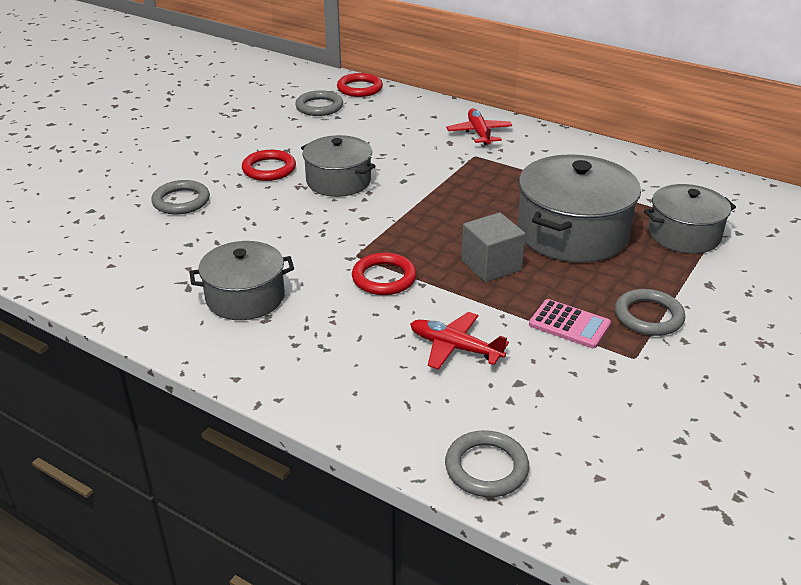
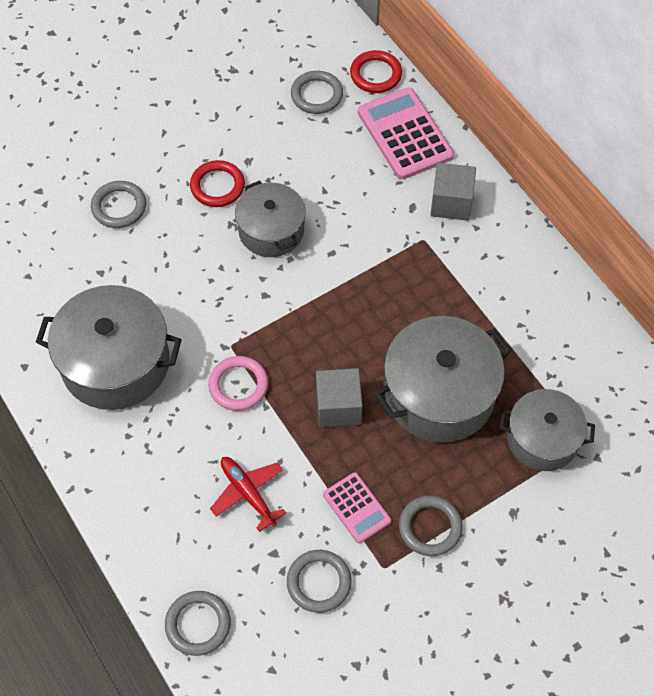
camera: 25 degrees right, 25 degrees up
(245, 297) = (115, 362): grey pot -> grey pot, size x1.56
(384, 278) = (238, 385): red ring -> pink ring
(409, 110) = (404, 134): none -> pink calculator
(479, 133) = (451, 203): red plane -> grey cube
(583, 389) = (319, 582): none -> grey ring

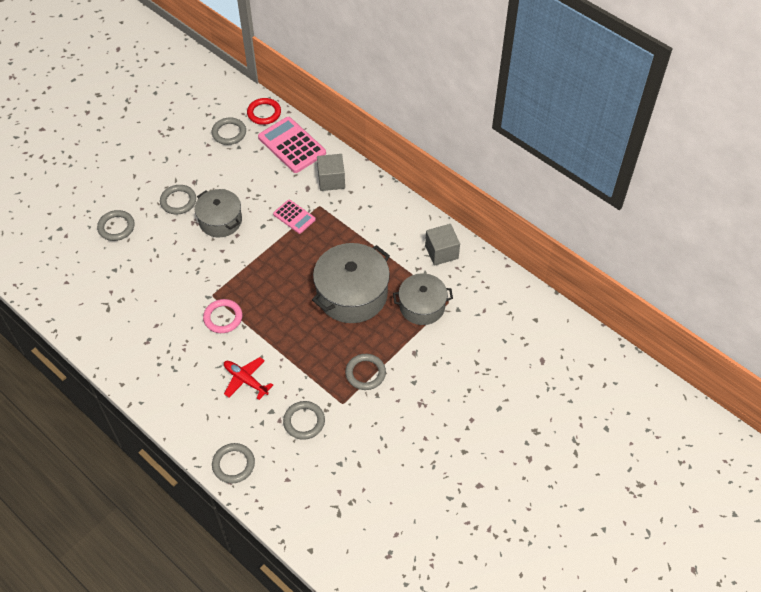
camera: 15 degrees left, 5 degrees down
(115, 362) = (139, 322): grey pot -> none
(217, 186) = (178, 201): red ring -> grey ring
(338, 407) = (290, 316): grey cube -> grey cube (441, 252)
(357, 508) = (317, 372): pink calculator -> pink calculator (294, 217)

